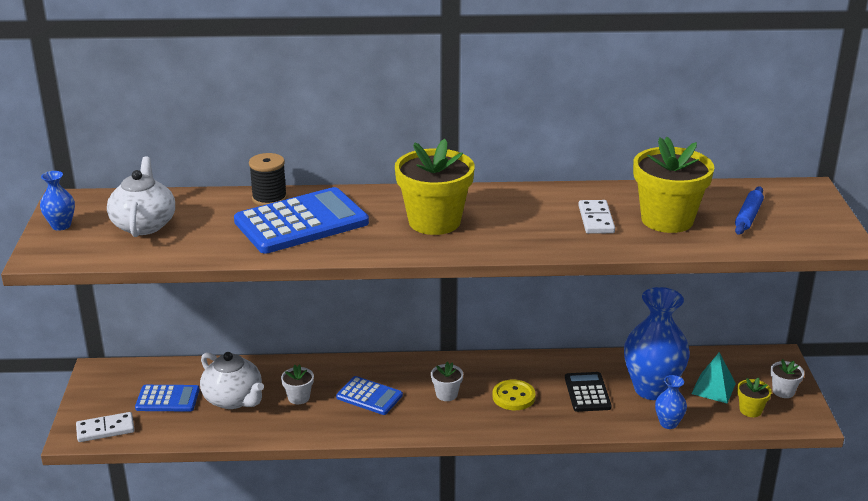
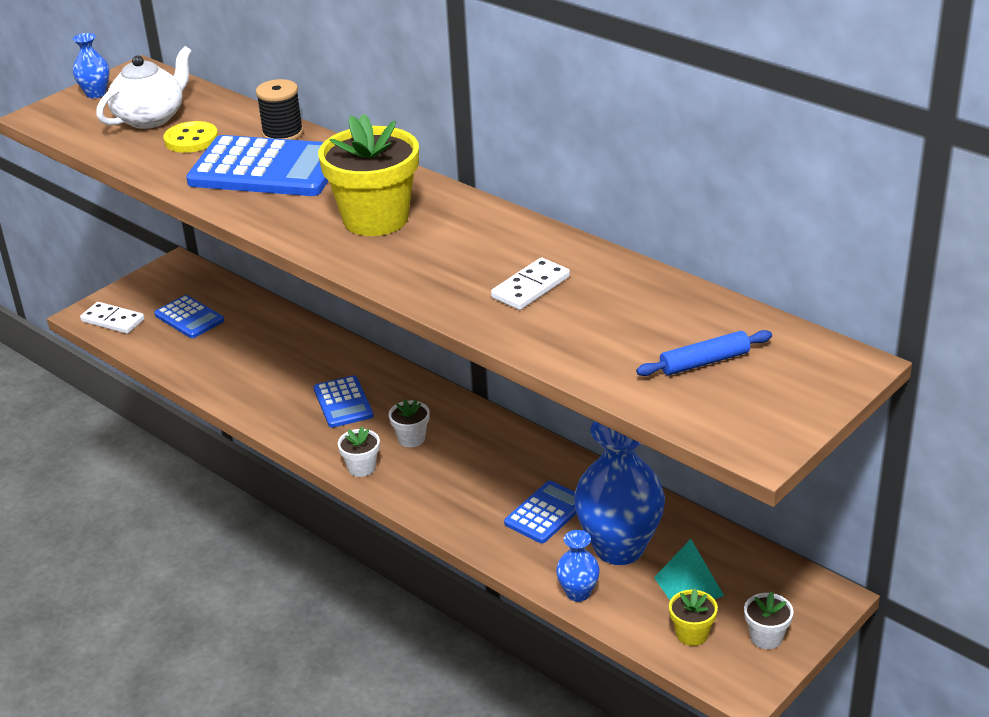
camera: 45 degrees right, 5 degrees up
(234, 399) = (235, 345): white teapot -> none
(299, 397) = (286, 371): white flower pot -> white flower pot (361, 467)
(513, 397) = (468, 476): yellow button -> yellow button (191, 139)
(587, 392) = (546, 513): black calculator -> blue calculator
(667, 220) = (604, 322): yellow flower pot -> none

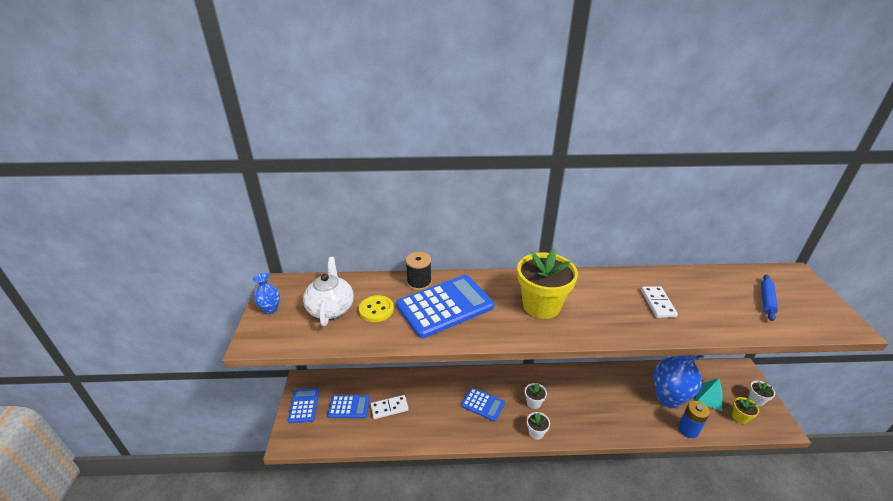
camera: 45 degrees left, 0 degrees up
(113, 320) = (307, 435): white domino -> white domino (389, 408)
(546, 513) = (626, 401): blue calculator -> blue calculator (304, 405)
(578, 593) = (688, 429): blue vase -> blue battery

